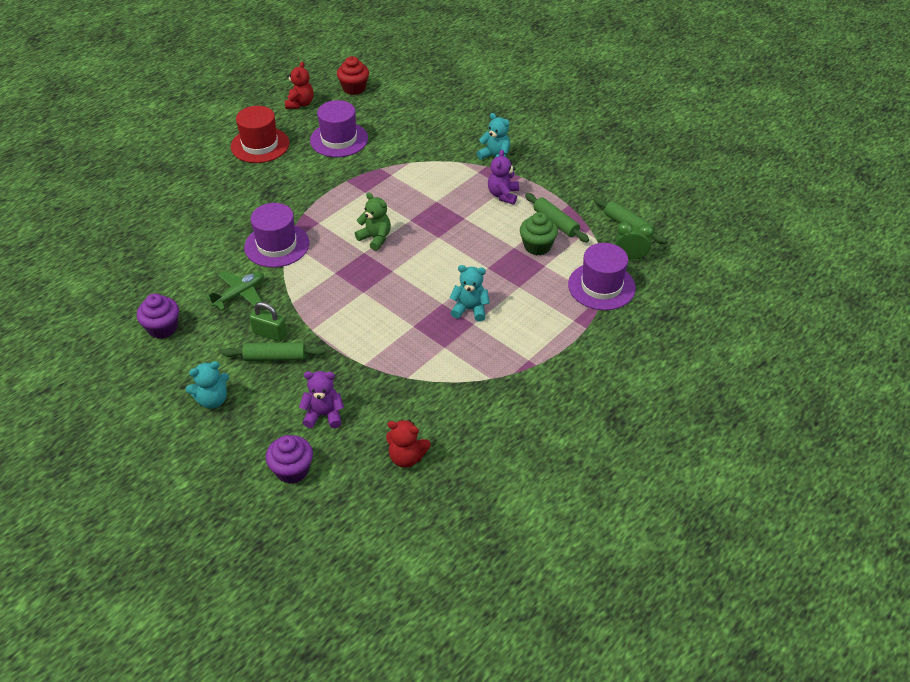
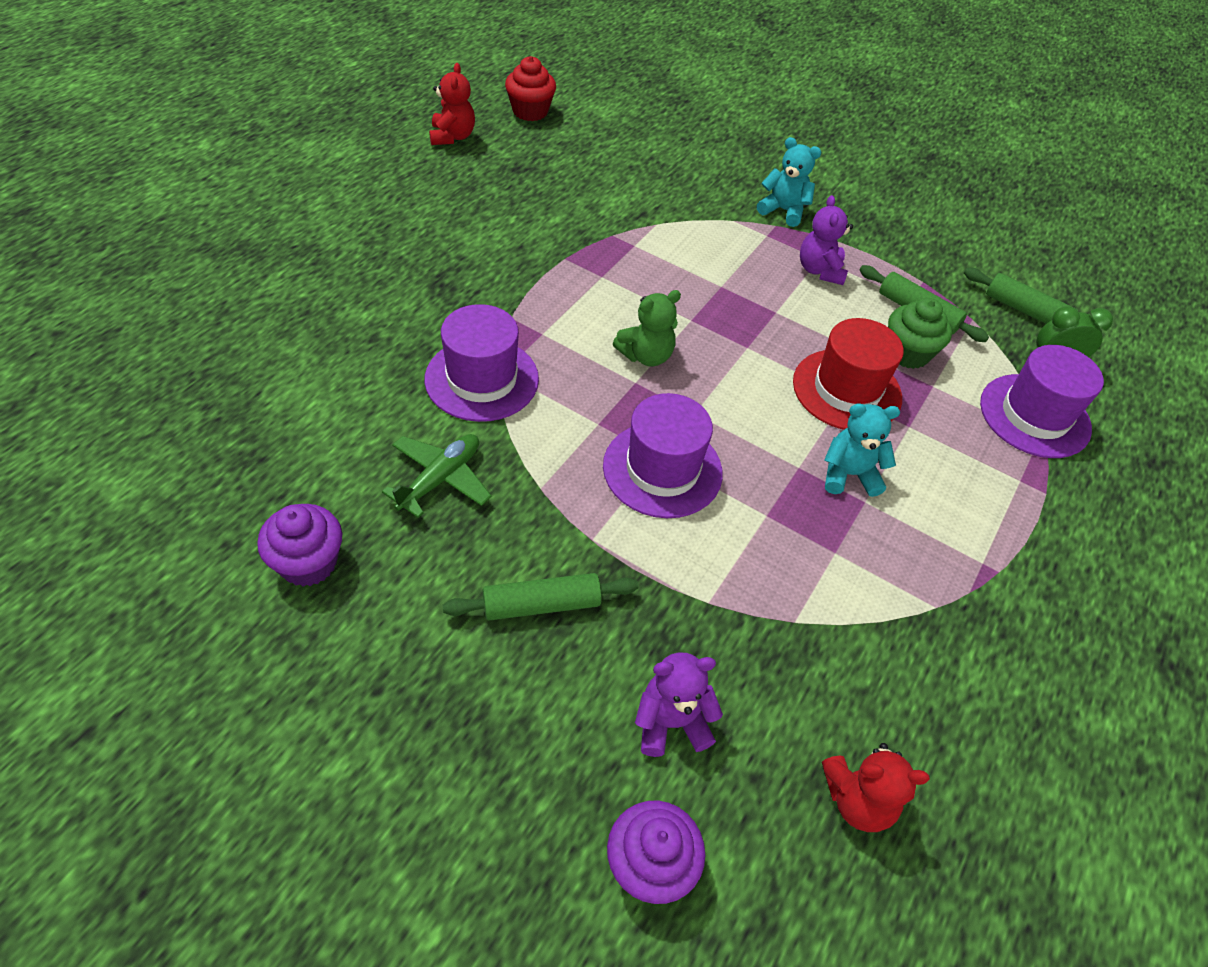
camera: 15 degrees left, 5 degrees up
(212, 400) = (445, 715): turquoise teddy bear -> none
(260, 145) = (405, 205): red hat -> red hat (847, 390)
(270, 334) = (518, 555): green padlock -> none
(339, 139) = (532, 191): purple hat -> purple hat (662, 469)
(375, 238) = (646, 355): green teddy bear -> green teddy bear turned 120 degrees clockwise

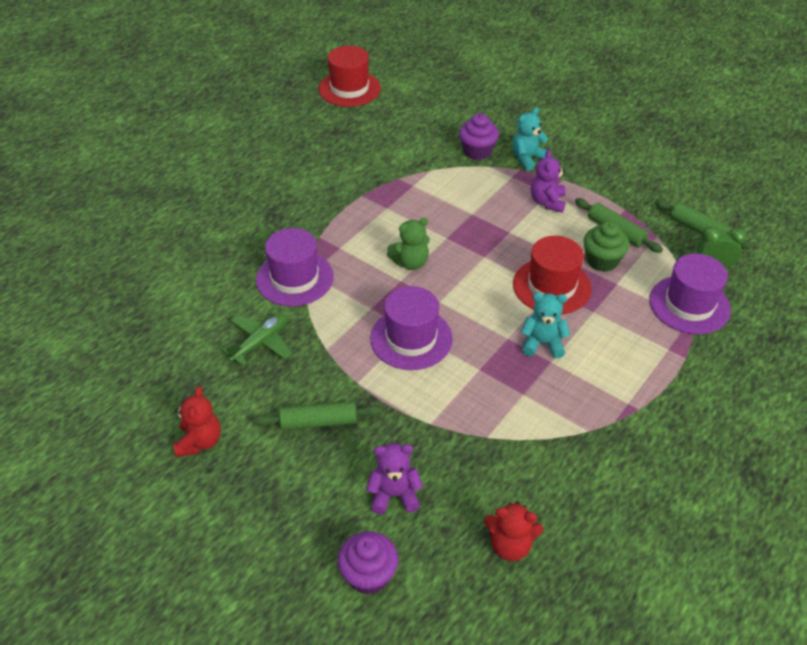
camera: 10 degrees right, 5 degrees down
(308, 563) = (172, 393): purple cupcake -> purple cupcake (477, 151)
(452, 137) = (291, 109): red teddy bear -> red teddy bear (200, 441)
(530, 111) = (349, 89): red cupcake -> red hat
(783, 210) = (527, 158): turquoise teddy bear -> turquoise teddy bear turned 75 degrees counterclockwise

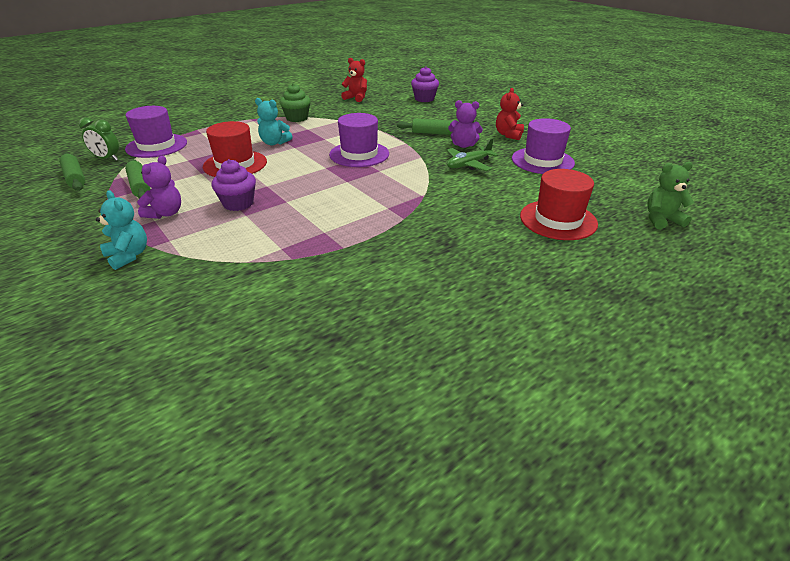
camera: 165 degrees left, 10 degrees down
(294, 278) = (435, 193): purple hat -> purple hat (542, 161)
(349, 89) = (264, 430): red hat -> red hat (558, 220)
(394, 495) = (402, 112): purple teddy bear -> purple teddy bear (463, 145)
(410, 262) = (331, 190): green teddy bear -> green teddy bear (661, 220)
(477, 151) = (173, 273): purple cupcake -> purple cupcake (238, 203)
(527, 158) = (128, 256): turquoise teddy bear -> turquoise teddy bear turned 105 degrees counterclockwise
(602, 261) = (179, 171): green cupcake -> green cupcake (297, 118)

